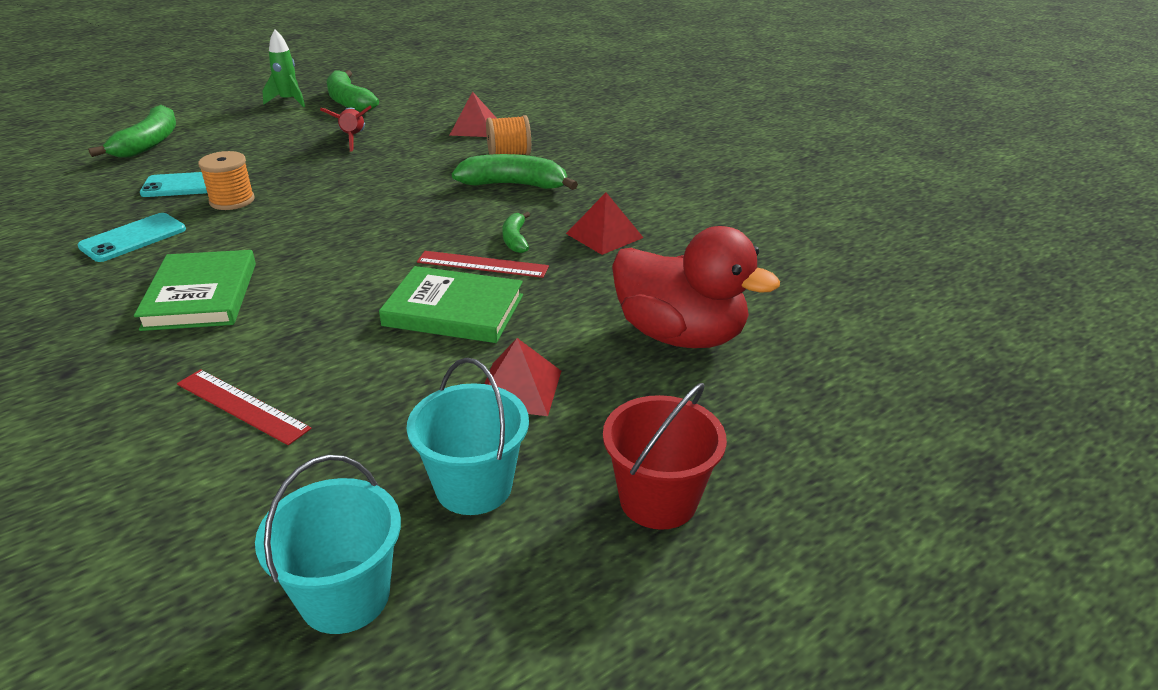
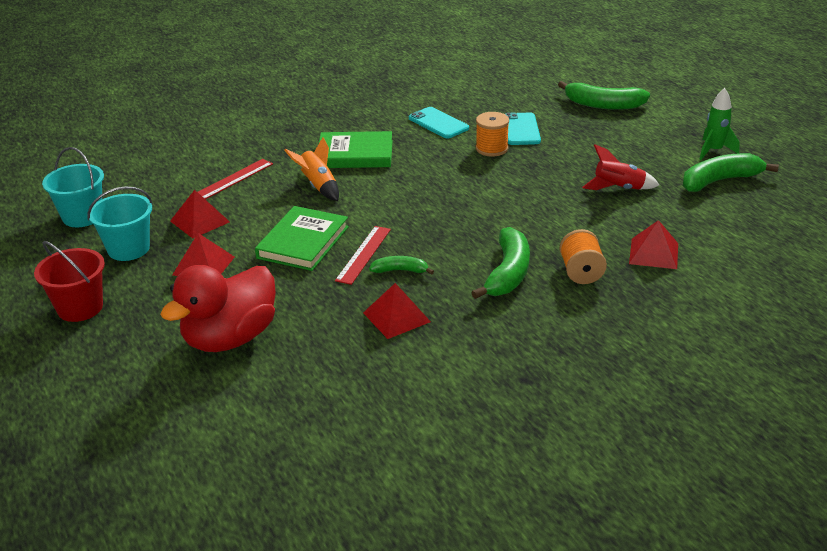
camera: 100 degrees right, 0 degrees up
(294, 316) = (318, 186): none -> orange rocket
(386, 418) = (200, 221): none -> red pyramid

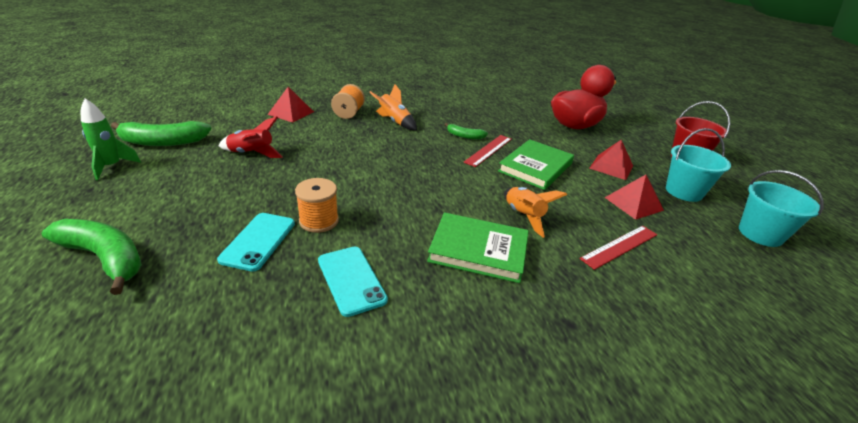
camera: 170 degrees left, 0 degrees up
(396, 317) = (475, 116): red pyramid -> none
(508, 273) = (394, 121): green banana -> orange rocket

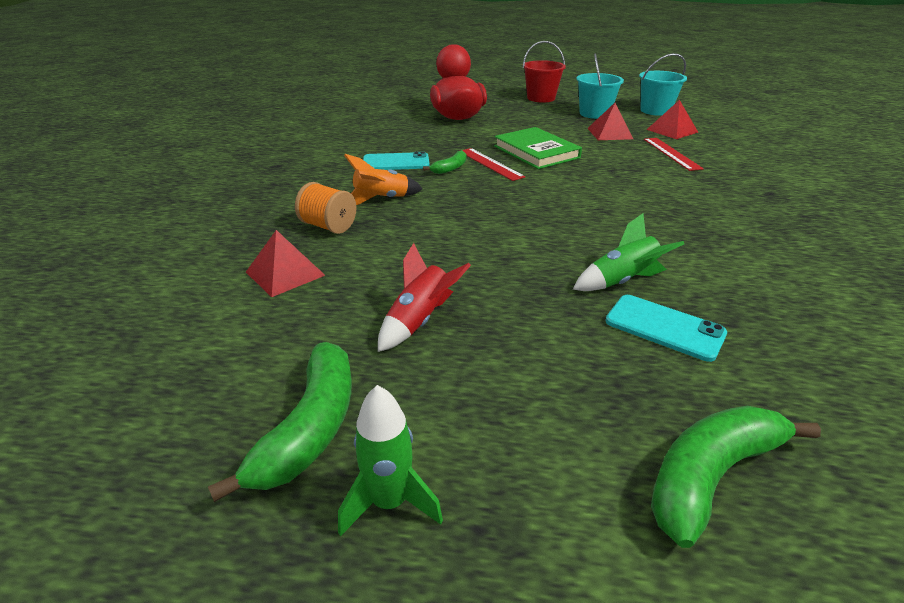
camera: 65 degrees left, 0 degrees up
(319, 221) = (622, 281): orange spool -> green rocket
(351, 280) = (732, 274): turquoise phone -> turquoise phone (396, 162)
(478, 250) = (679, 206): green book -> none
(523, 216) = (624, 176): orange rocket -> none
(611, 167) = (546, 125): red pyramid -> red pyramid (672, 130)

